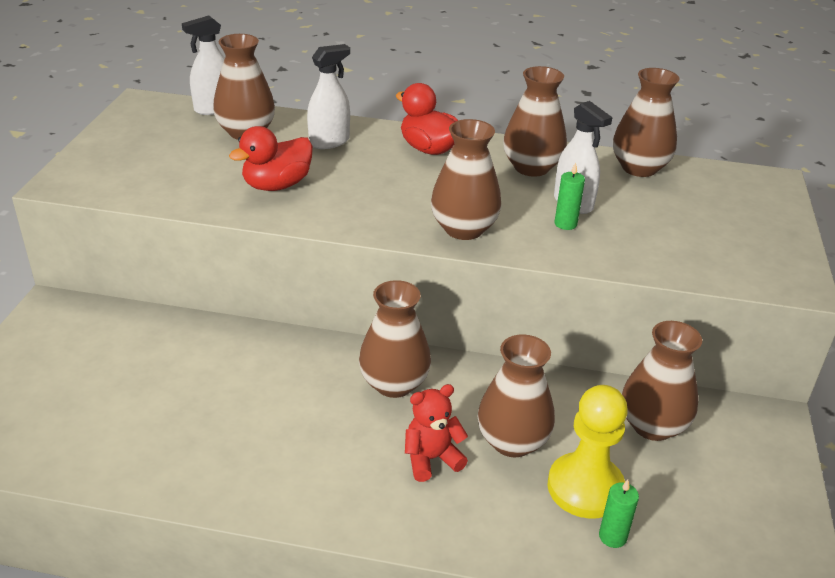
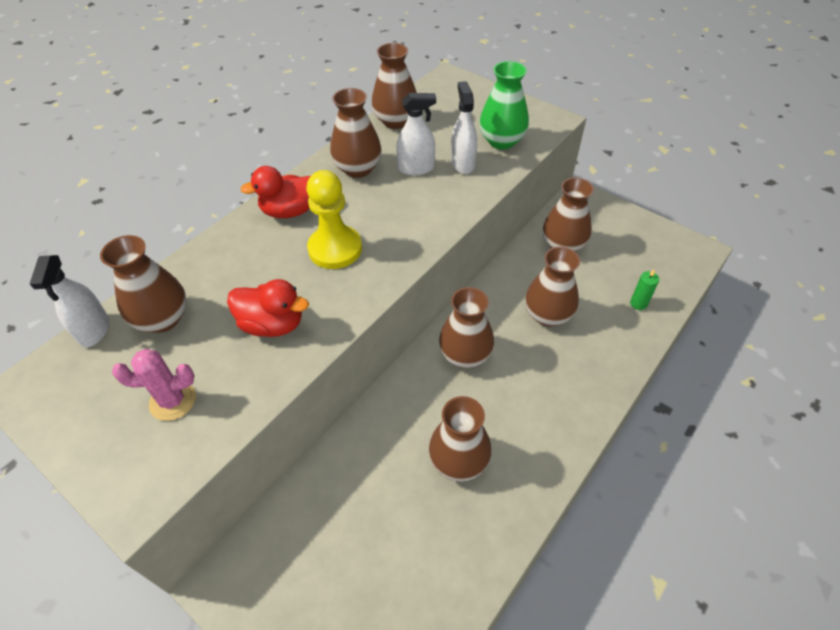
camera: 60 degrees left, 15 degrees up
(164, 166) = (173, 401): none -> pink cactus
(277, 185) = (272, 324): red duck -> red duck turned 60 degrees counterclockwise
(329, 141) = (228, 266): white spray bottle -> white spray bottle (463, 163)
(431, 459) = (545, 362): red teddy bear -> none
(464, 229) = (412, 234): brown vase -> brown vase (459, 461)
(565, 224) = (438, 182): green candle -> none
(585, 488) = (598, 298): yellow pawn -> yellow pawn (335, 249)
(696, 251) = (501, 141): none -> green vase

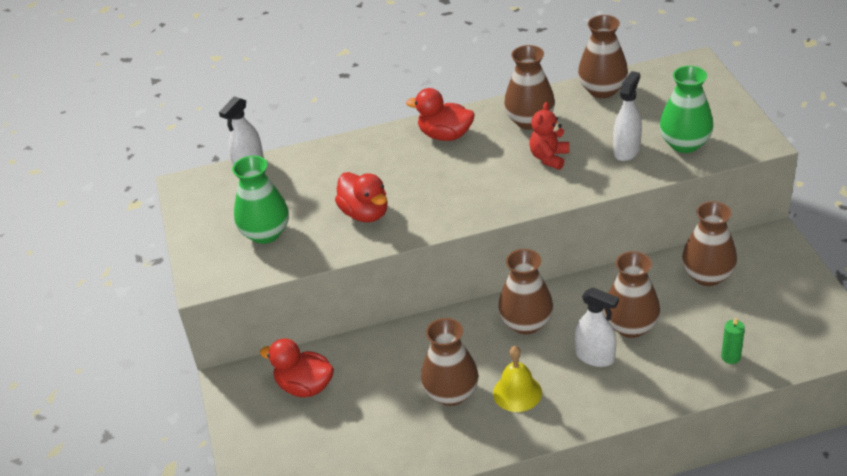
camera: 40 degrees right, 10 degrees down
(163, 319) = (296, 178): brown vase -> none
(173, 401) = (265, 233): pink cactus -> green vase
(309, 540) = (304, 386): none -> red duck
(335, 249) = (455, 178): yellow pawn -> none
(404, 195) = (549, 158): none -> red teddy bear
(416, 168) = (580, 139): white spray bottle -> white spray bottle (595, 357)
(514, 426) = (517, 392): none -> yellow bell

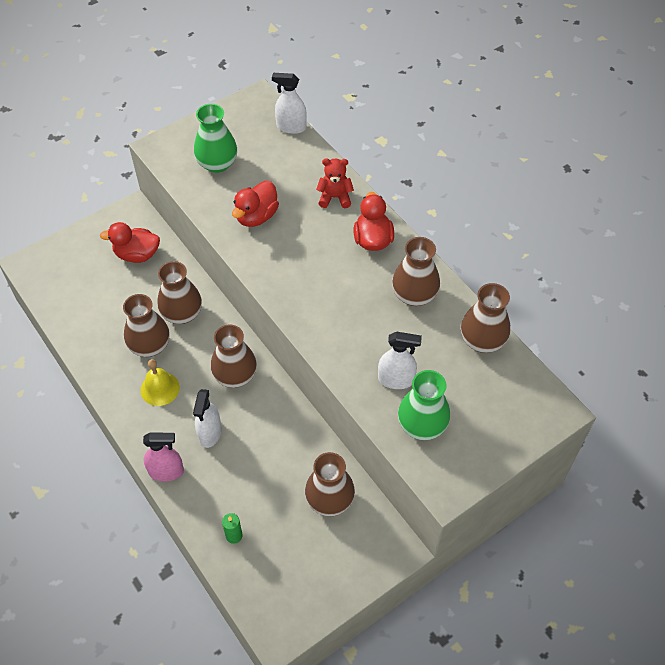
camera: 65 degrees right, 15 degrees up
(304, 386) = (137, 254): red duck -> red duck turned 90 degrees counterclockwise
(549, 158) = (366, 322): red teddy bear -> red teddy bear (335, 197)
(631, 326) = (251, 452): brown vase -> brown vase (182, 313)
(633, 403) = (166, 471): none -> pink spray bottle

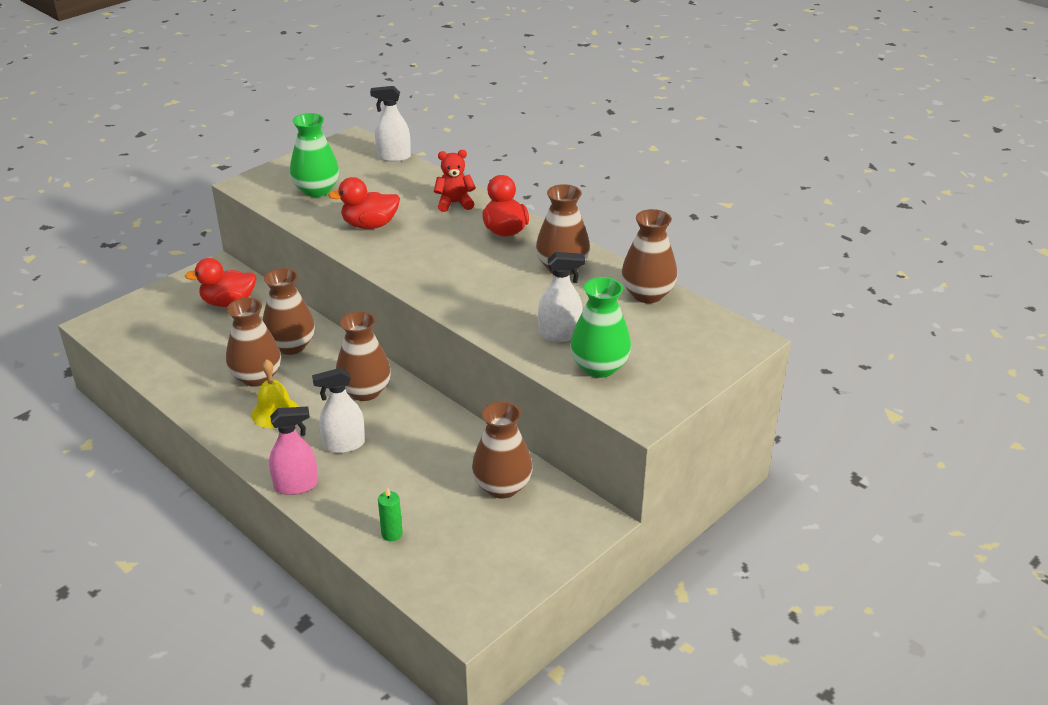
camera: 10 degrees left, 20 degrees down
(210, 433) = (344, 444): white spray bottle -> white spray bottle turned 75 degrees clockwise
(256, 216) = (370, 225): red duck -> red duck turned 60 degrees clockwise

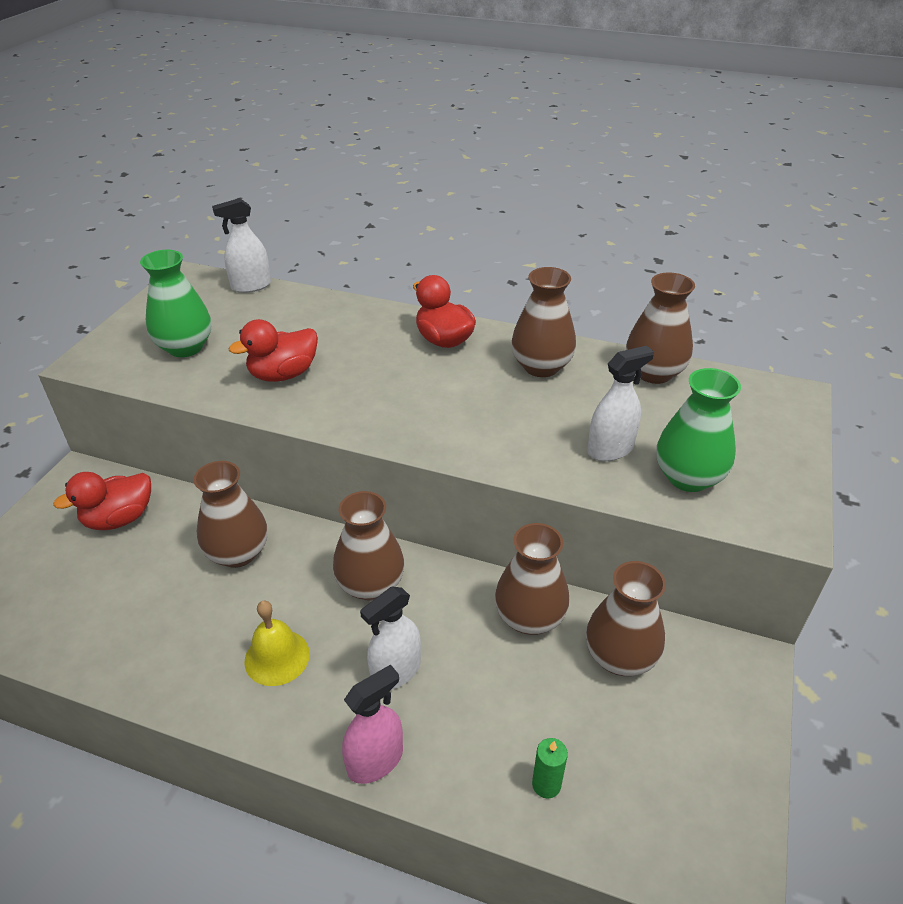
camera: 25 degrees left, 5 degrees up
(256, 377) = (220, 613): brown vase -> brown vase (529, 618)
(454, 203) = (363, 323): red teddy bear -> none

